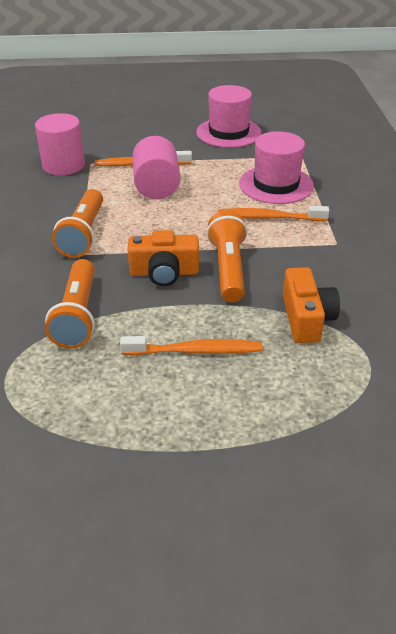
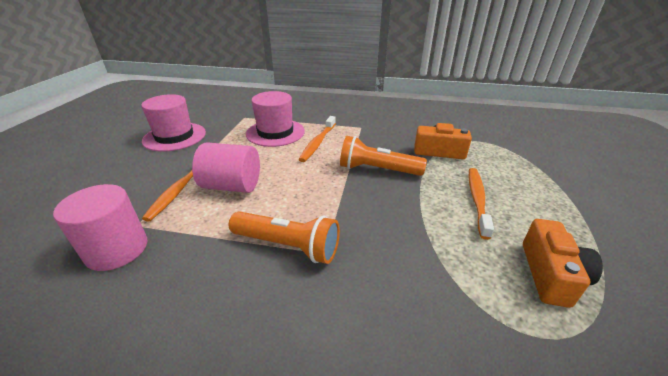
camera: 75 degrees left, 5 degrees down
(77, 315) = (432, 264): orange flashlight -> none
(164, 272) = (374, 201): orange camera -> orange camera (551, 274)

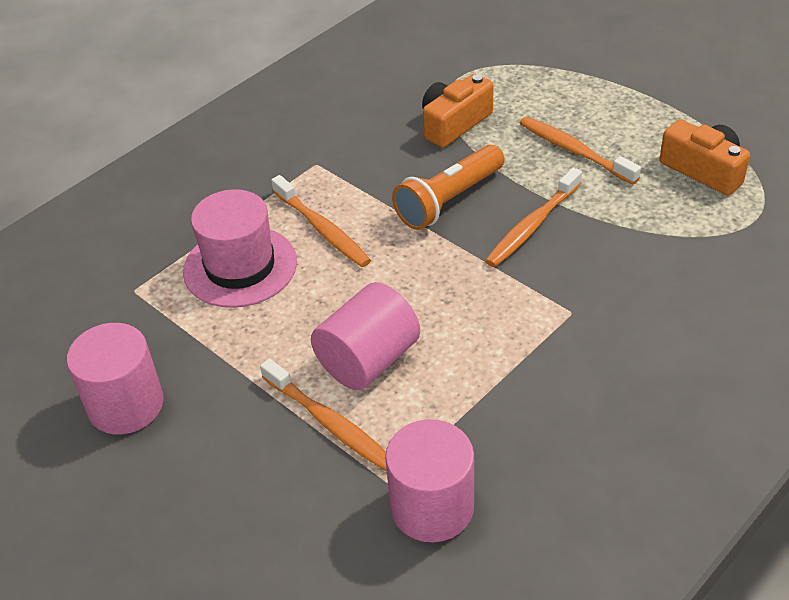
camera: 55 degrees left, 10 degrees up
(174, 137) = (126, 405): pink hat -> pink cylinder
(288, 246) = (540, 339): orange flashlight -> none
(389, 206) = (532, 226): none -> orange toothbrush

